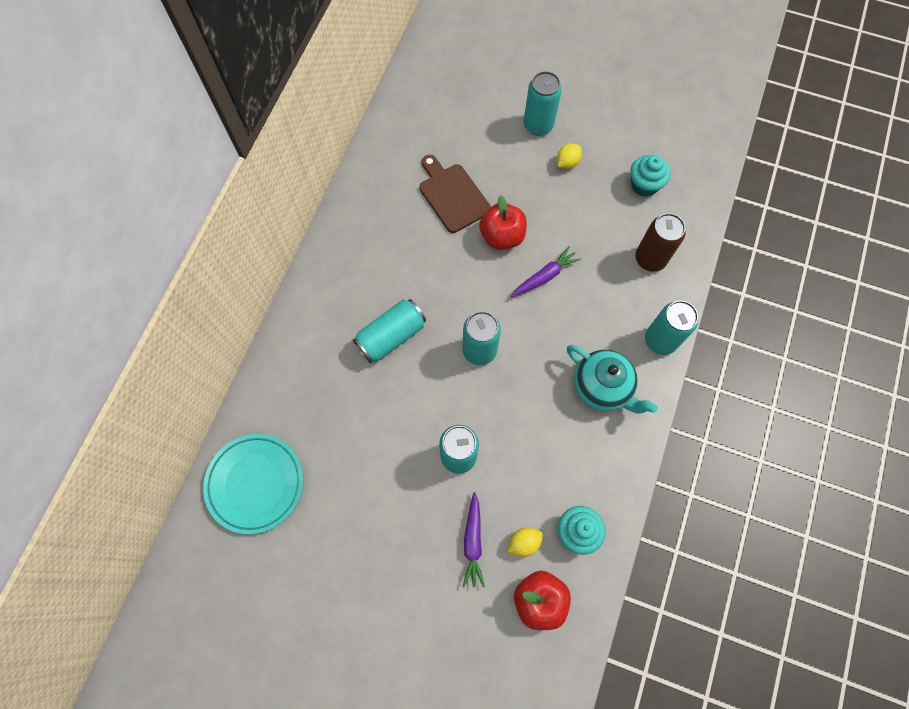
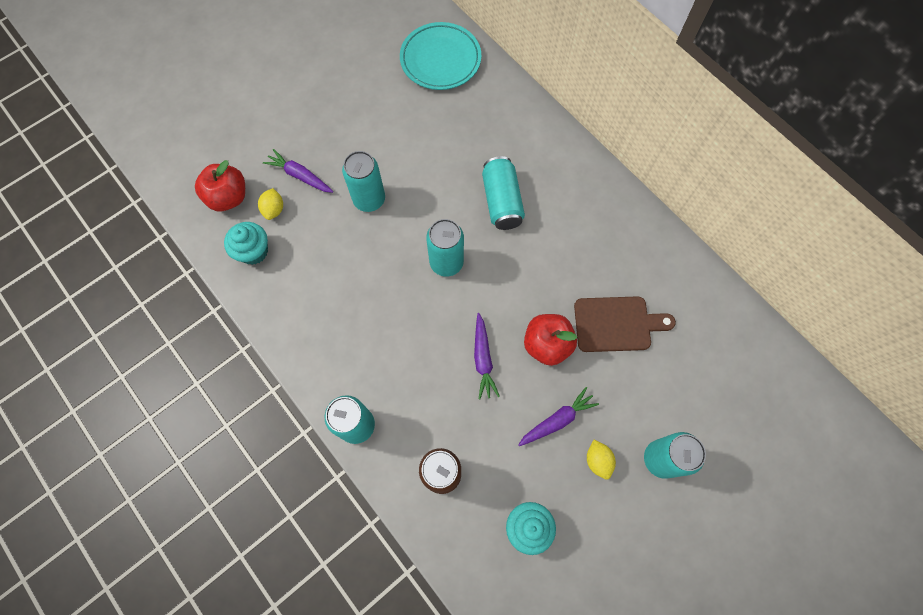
camera: 120 degrees right, 0 degrees up
(556, 201) = (557, 420): none -> purple carrot
(602, 387) = (349, 344): turquoise teapot -> none

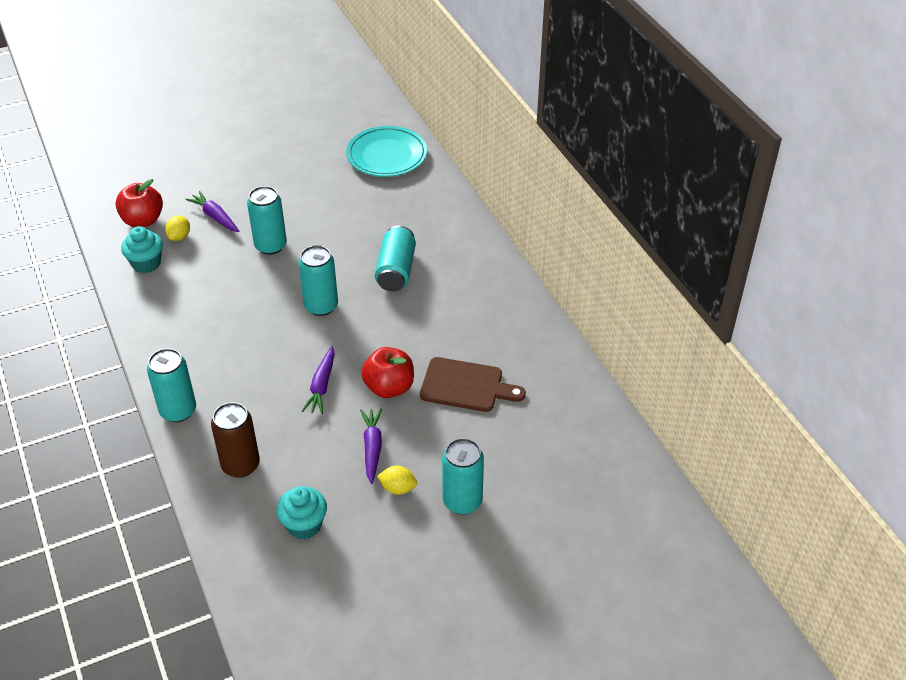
camera: 15 degrees right, 25 degrees down
(557, 420) = (372, 448): purple carrot -> purple carrot turned 75 degrees counterclockwise
(598, 460) = (398, 488): yellow lemon -> yellow lemon turned 75 degrees counterclockwise

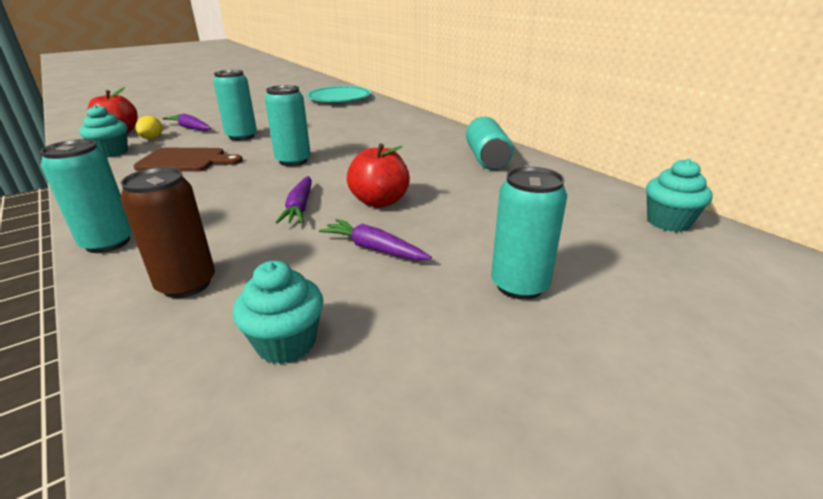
camera: 10 degrees left, 15 degrees down
(372, 448) = (374, 249): purple carrot -> purple carrot turned 45 degrees counterclockwise
(396, 270) = (363, 139): turquoise can -> turquoise can (486, 158)
(398, 488) = (423, 282): yellow lemon -> none
(466, 386) = (465, 193): brown cutting board -> brown cutting board (186, 161)
(615, 451) = (668, 222): none -> turquoise cupcake

